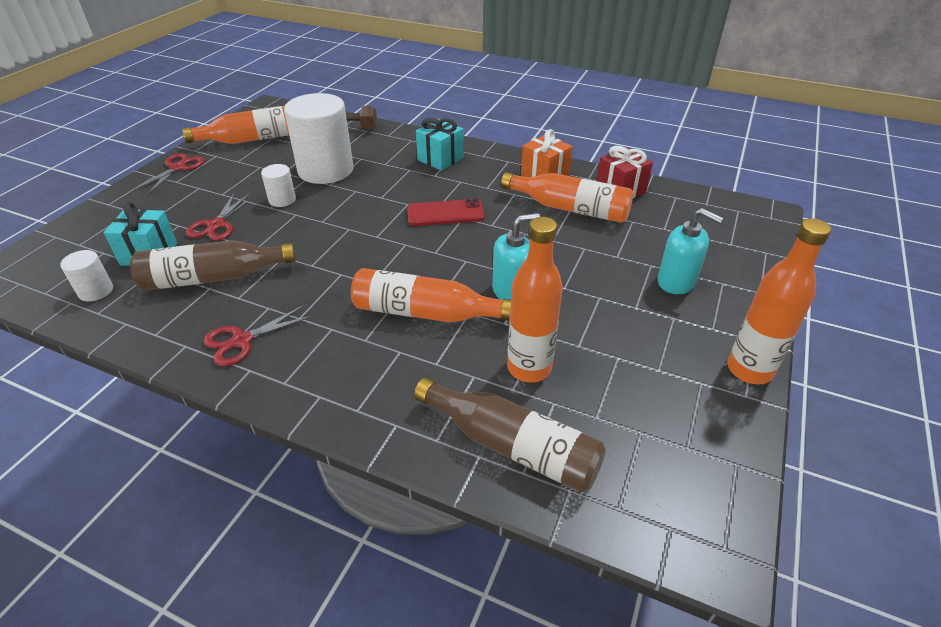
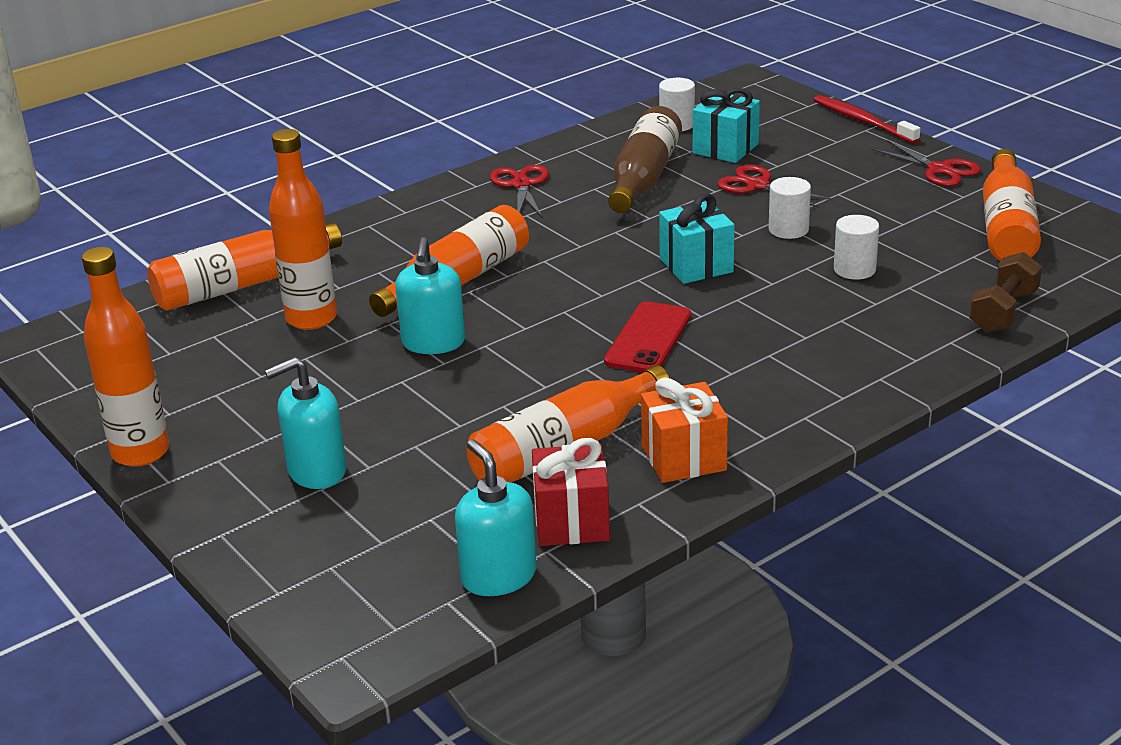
camera: 120 degrees right, 10 degrees down
(91, 208) = (862, 121): none -> red toothbrush
(326, 170) = (854, 269): white cylinder -> white cylinder, size x0.45
(440, 159) = (821, 372): turquoise gift -> turquoise gift (696, 265)
(512, 446) = (241, 285): brown bottle -> orange bottle
(676, 196) = (498, 576): none -> turquoise soap dispenser

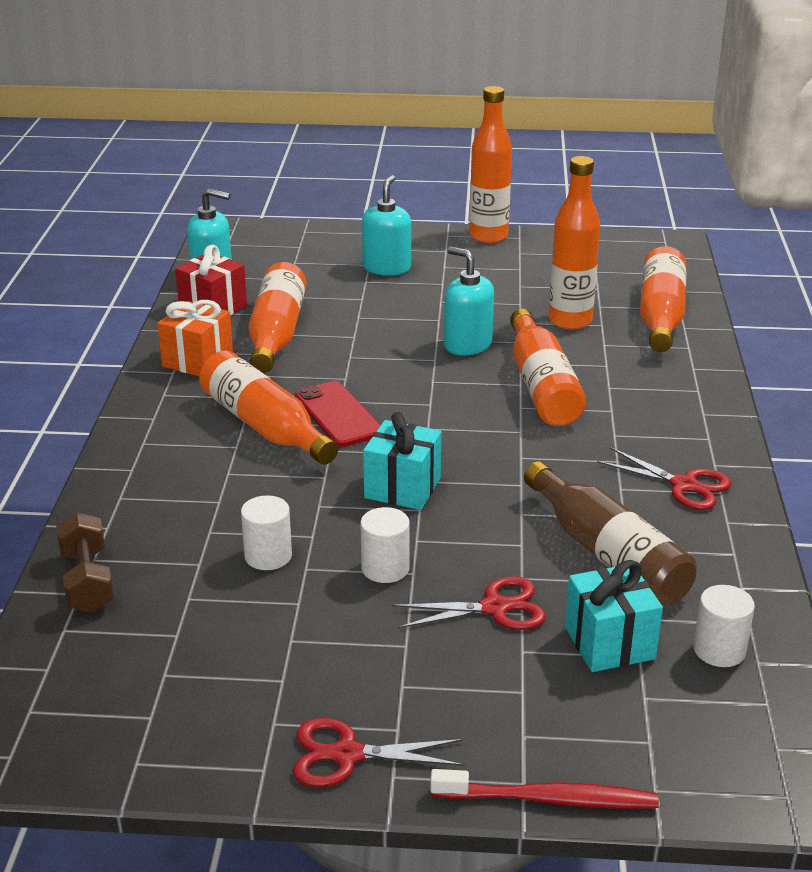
camera: 130 degrees right, 0 degrees up
(1006, 226) = (180, 699): orange bottle -> orange bottle (265, 426)

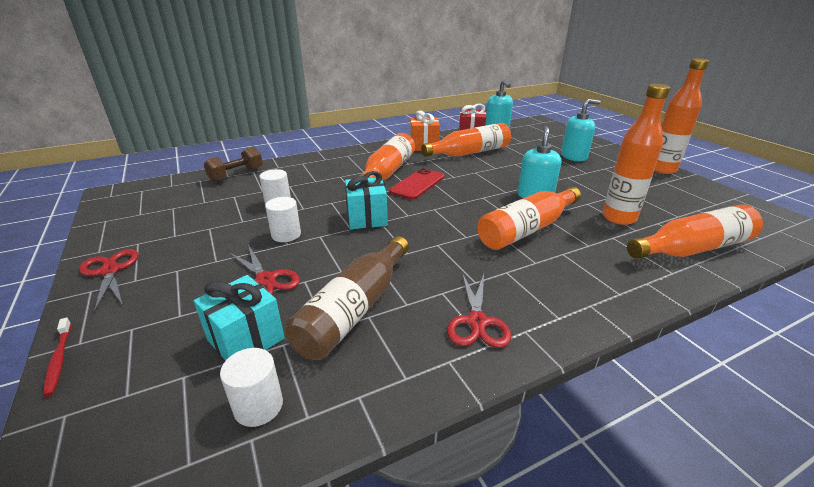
camera: 60 degrees right, 0 degrees up
(549, 799) = (59, 360): red toothbrush -> red toothbrush, size x0.63

